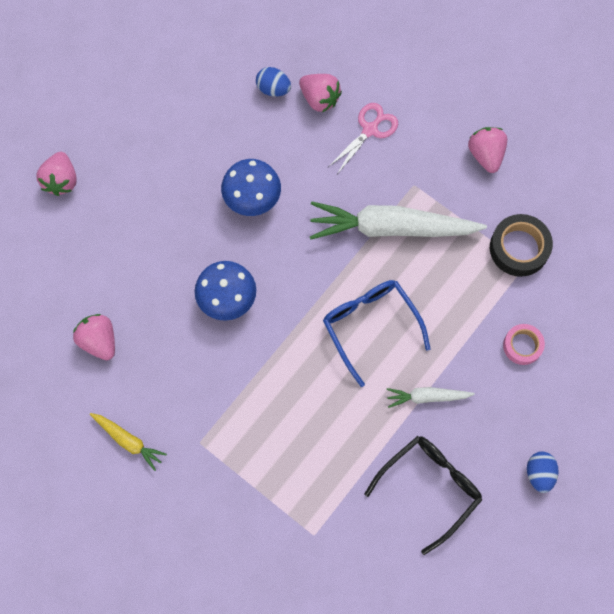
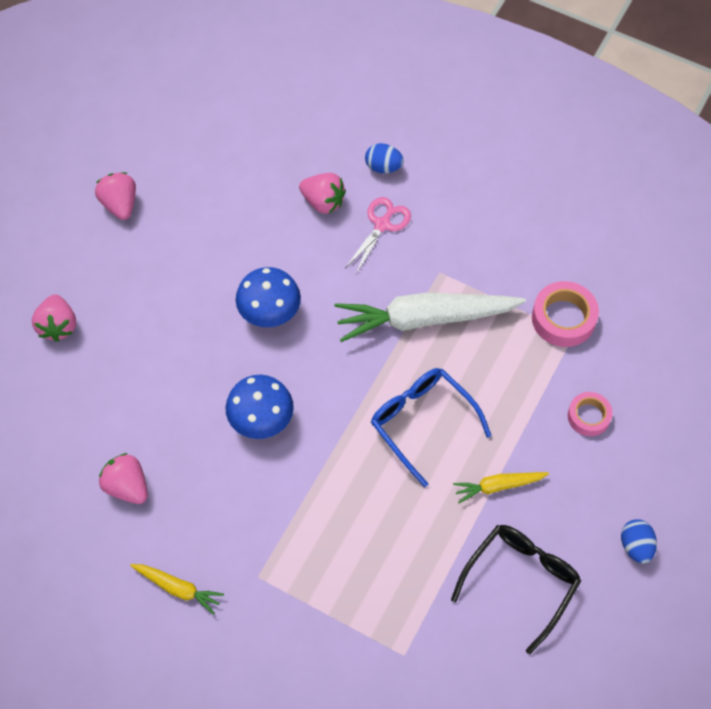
camera: 10 degrees left, 10 degrees down
(273, 89) = (272, 199): blue egg -> blue egg (383, 167)
(427, 397) = (498, 486): white carrot -> yellow carrot
(486, 155) = (509, 231): pink strawberry -> pink strawberry (120, 204)
(519, 248) = (563, 318): black tape -> pink tape

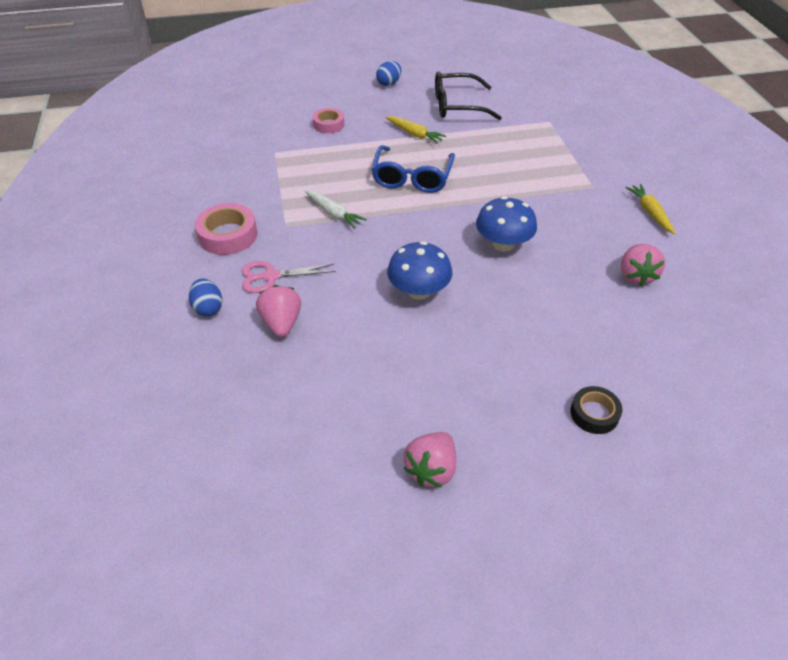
camera: 130 degrees left, 15 degrees down
(58, 326) = (594, 414): pink strawberry -> black tape
(425, 319) = (334, 214): white carrot -> white carrot, size x0.48
(563, 318) = (266, 160): pink tape -> pink tape (228, 235)

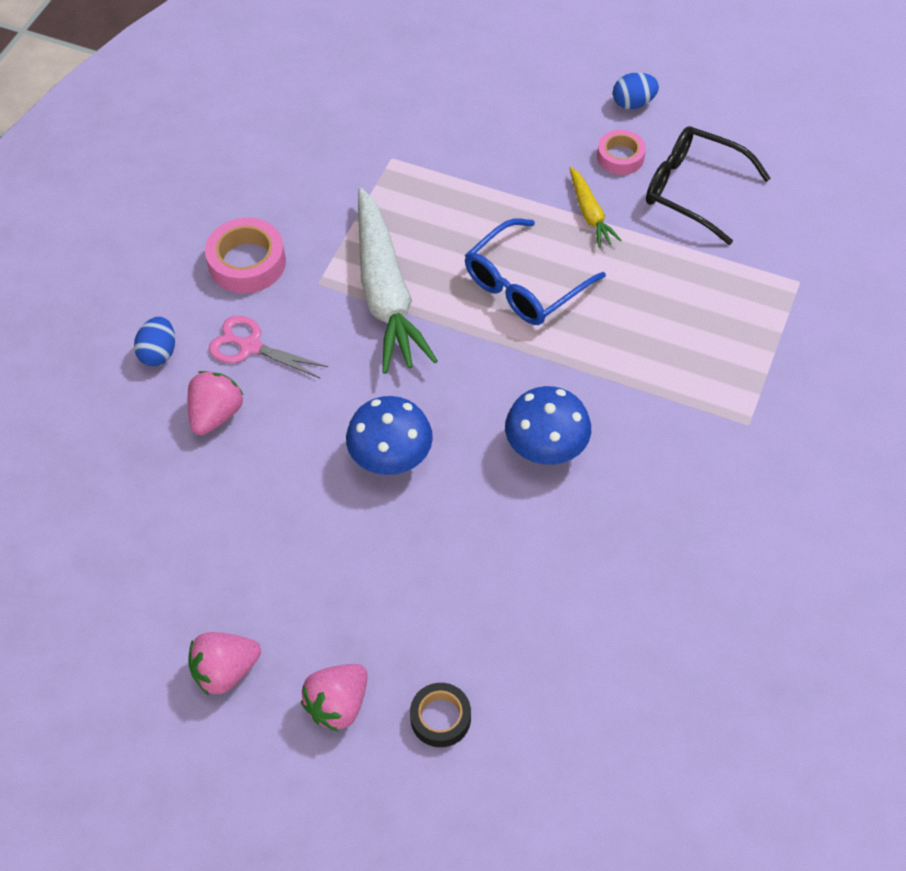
camera: 35 degrees right, 10 degrees up
(328, 124) = (493, 142): pink tape -> pink tape (620, 157)
(334, 214) = (385, 293): white carrot -> white carrot, size x2.10
(636, 275) = (667, 583): pink strawberry -> pink strawberry (338, 704)
(650, 212) = (784, 504): yellow carrot -> none

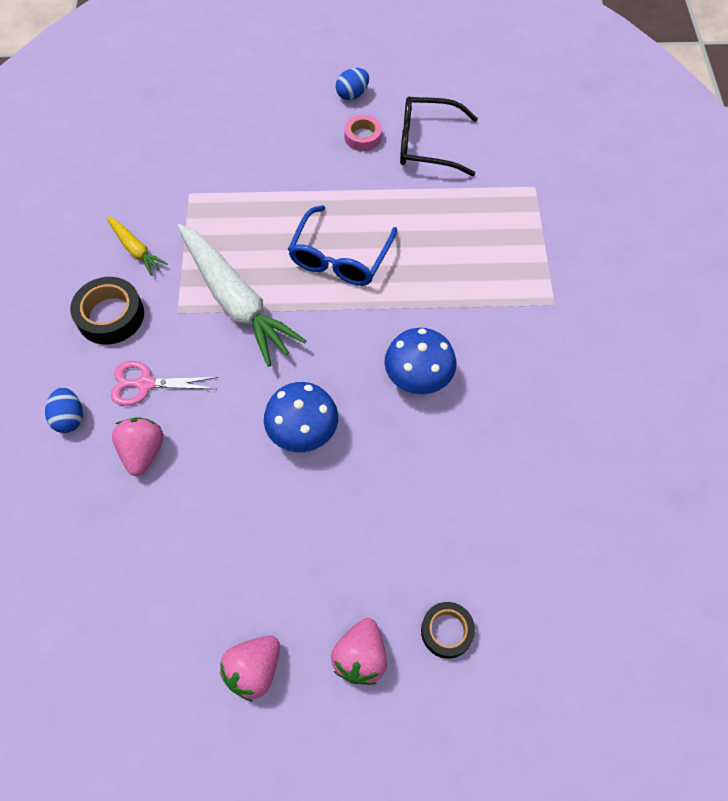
camera: 25 degrees left, 5 degrees up
(247, 262) = (110, 316): pink tape -> black tape
(590, 213) = (361, 186): yellow carrot -> yellow carrot (135, 249)

